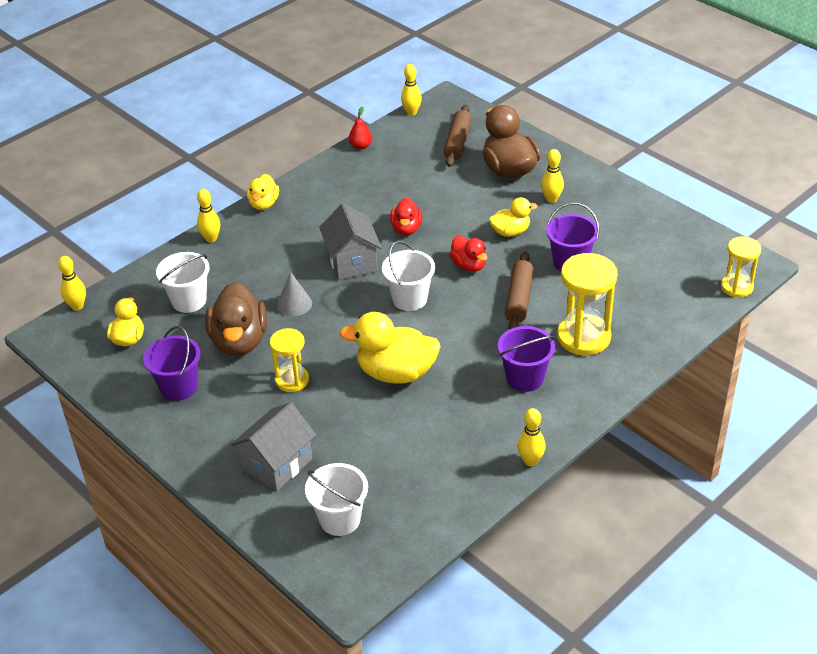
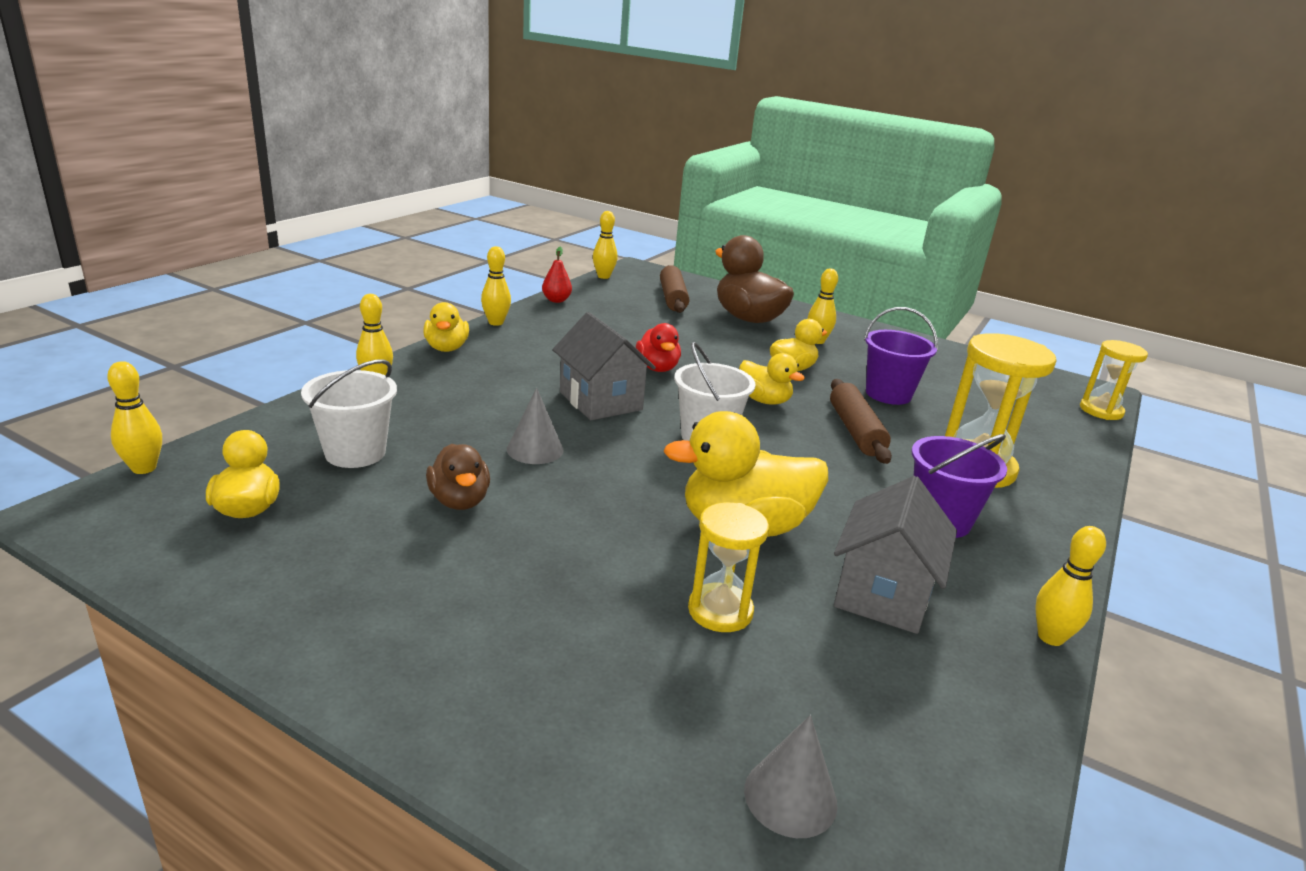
camera: 20 degrees left, 15 degrees down
(178, 387) = (360, 576): purple bucket -> none
(239, 341) = (459, 501): brown duck -> brown duck, size x0.57
(277, 464) = (606, 695): grey house -> grey house (883, 594)
(292, 380) = (574, 549): yellow hourglass -> yellow hourglass (720, 611)
(306, 175) = (496, 322): none -> yellow bowling pin
(340, 519) = (790, 796): white bucket -> grey cone
(469, 265) = (764, 400): red duck -> yellow duck

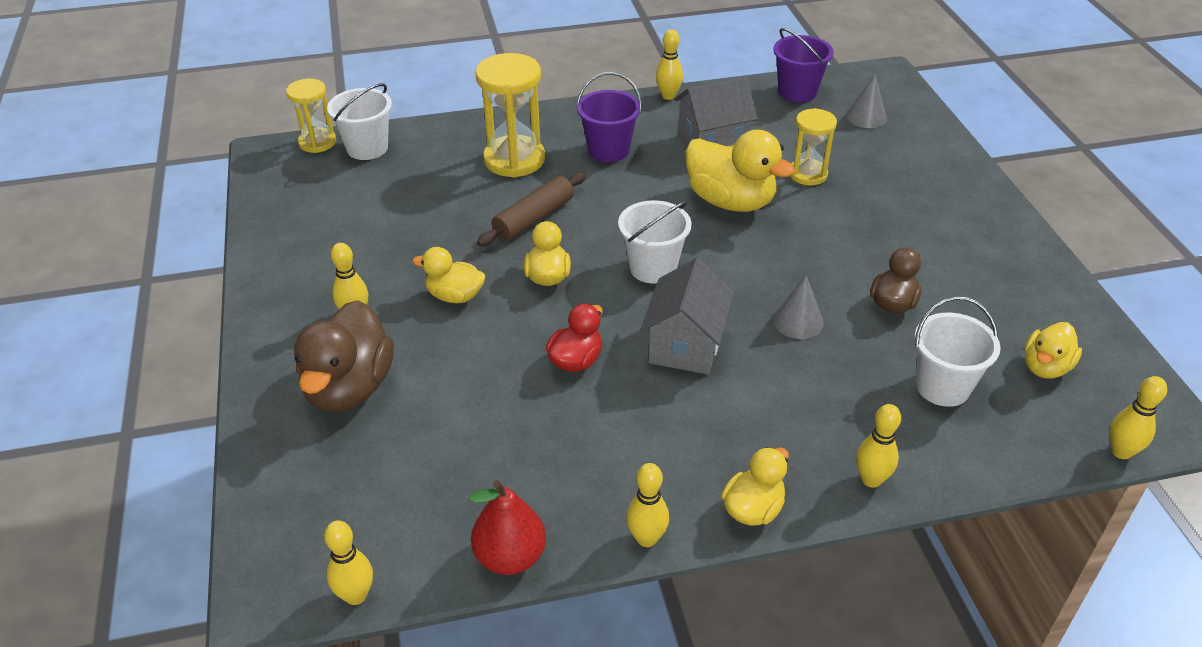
camera: 130 degrees left, 15 degrees up
(556, 300) = (510, 557): red pear -> red pear, size x1.55
(672, 298) = (358, 479): brown rolling pin -> none
(888, 394) = (435, 231): purple bucket -> purple bucket (797, 92)
(1070, 423) = (367, 148): none -> white bucket

